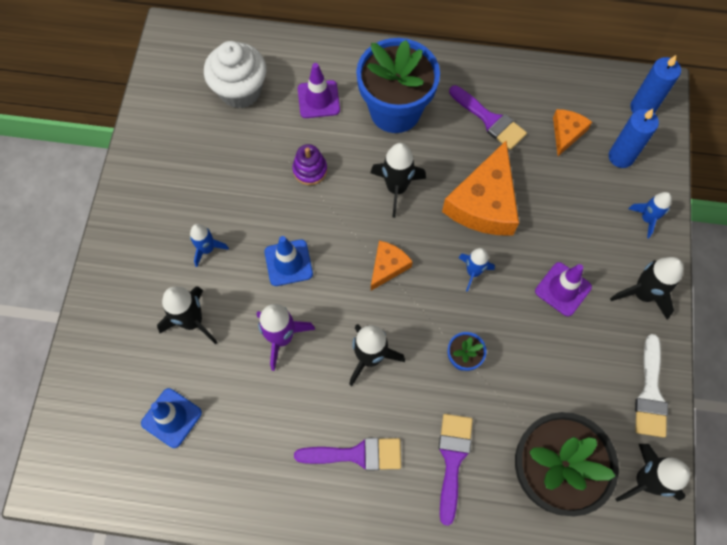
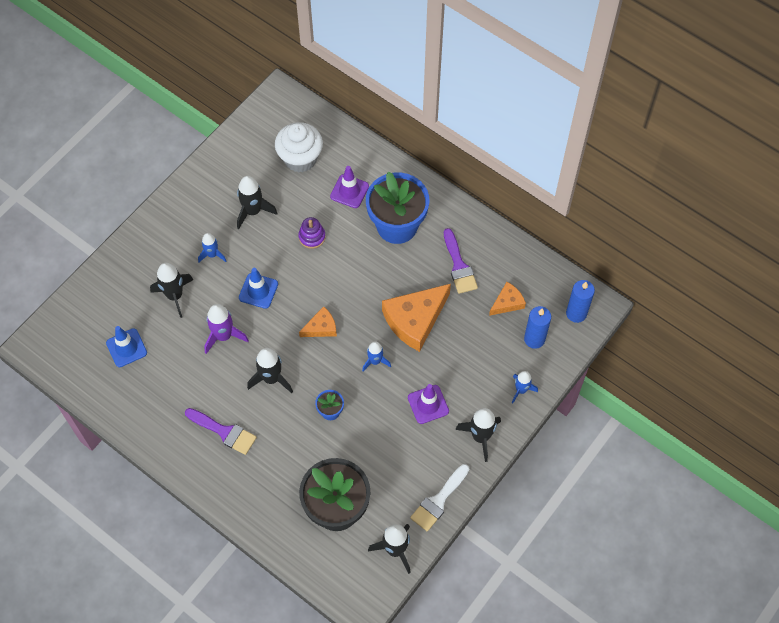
camera: 30 degrees right, 5 degrees down
(396, 188) = (361, 279): black rocket -> black rocket (253, 211)
(452, 460) = (281, 468): purple brush -> none

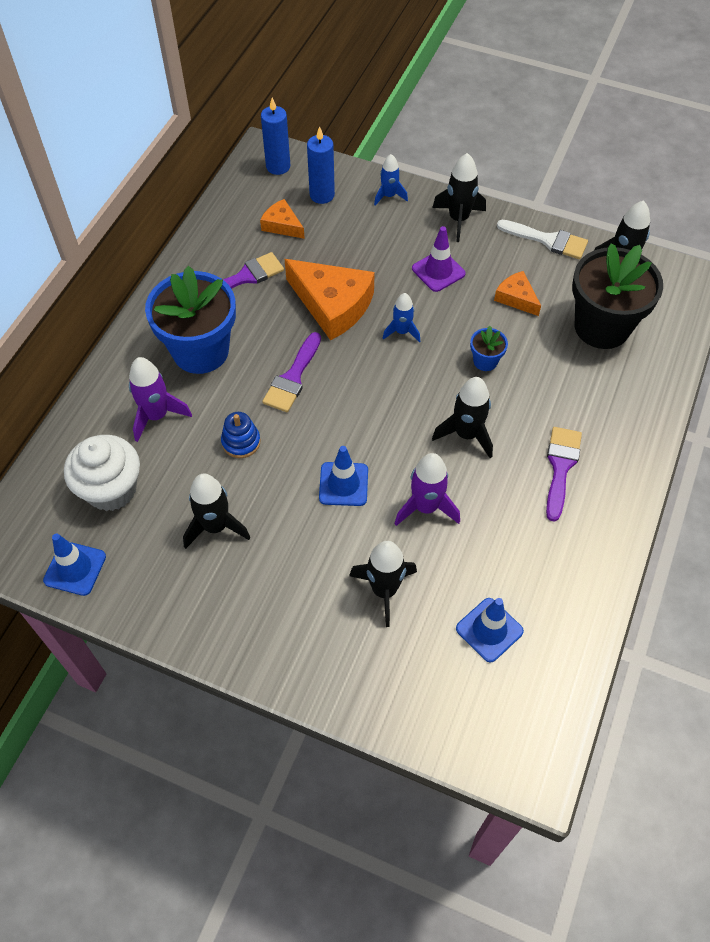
camera: 105 degrees left, 5 degrees down
(212, 255) = (302, 560): blue rocket -> none
(251, 133) = (75, 568): none -> blue traffic cone
(312, 237) = (241, 442): purple stacking toy -> blue stacking toy
(321, 327) = (375, 398): orange cheese -> orange cheese (516, 298)
(349, 191) = (157, 415): purple traffic cone -> purple rocket
(355, 279) = (293, 377): none -> purple brush

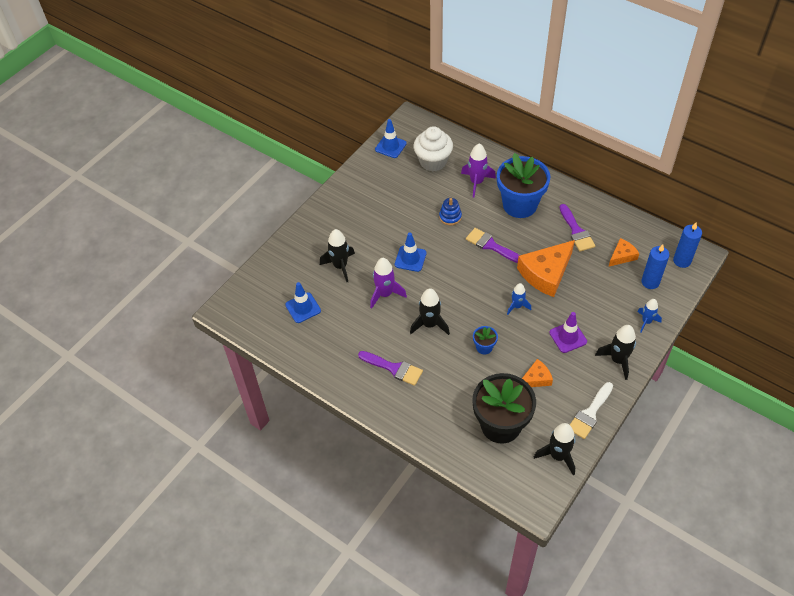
camera: 105 degrees right, 5 degrees down
(215, 526) = (399, 201): black rocket -> none

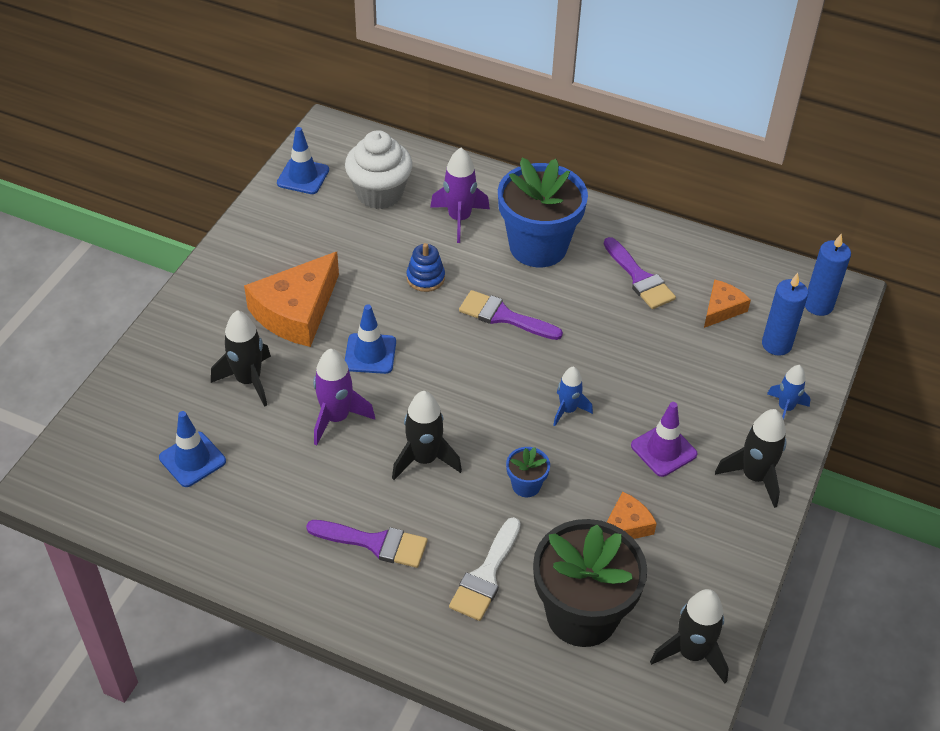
camera: 15 degrees left, 5 degrees down
(546, 273) = (604, 350): orange cheese -> orange cheese (296, 311)
(590, 413) = (729, 572): white brush -> white brush (486, 575)

